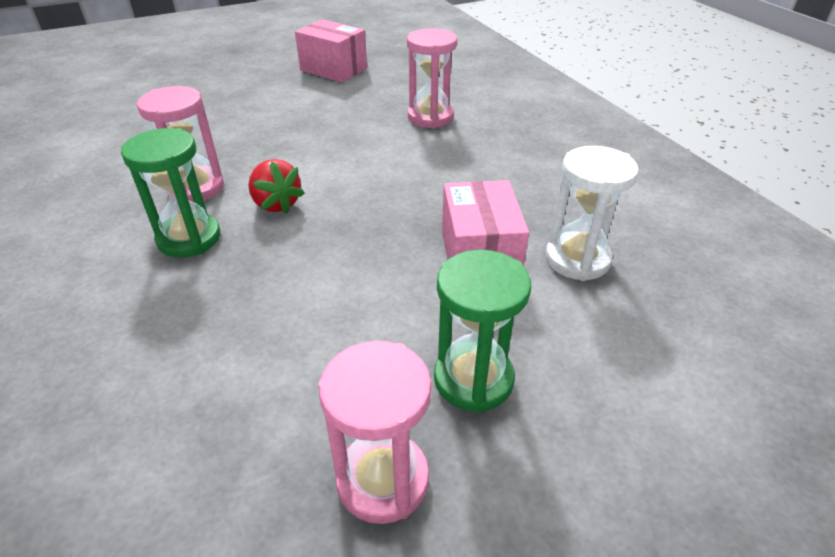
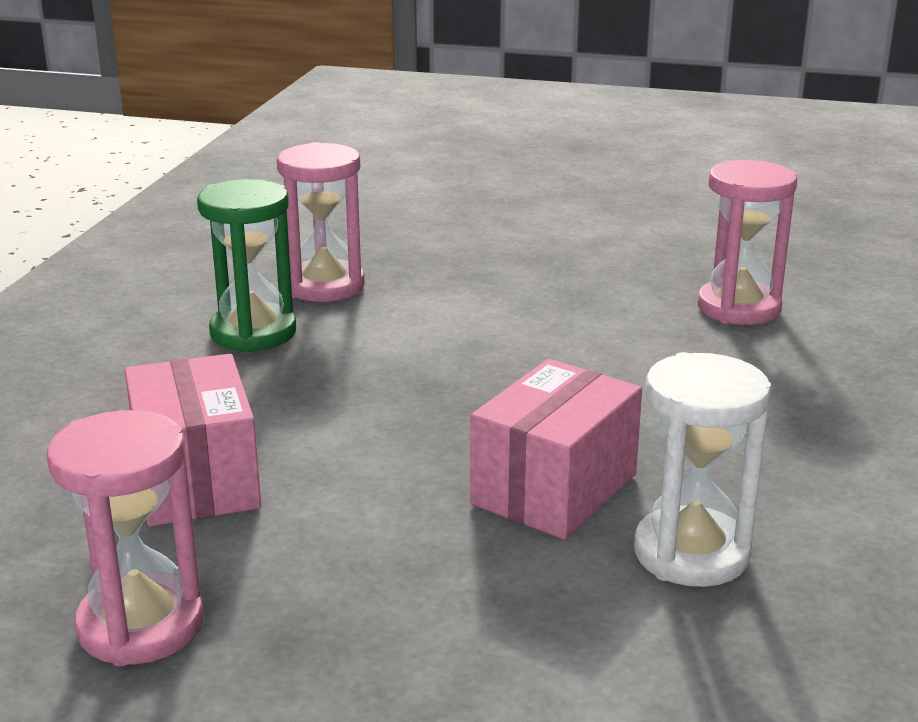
camera: 40 degrees right, 15 degrees down
(276, 204) = (388, 334): red strawberry -> none
(333, 69) = (681, 206): pink box -> pink box (196, 480)
(473, 379) = (356, 599): green hourglass -> none

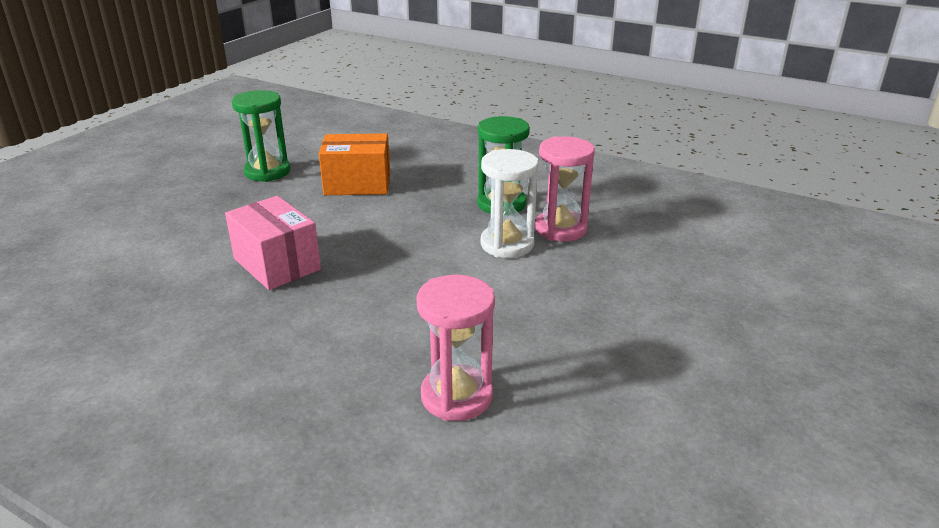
camera: 105 degrees right, 5 degrees up
(141, 625) = (267, 172): pink hourglass -> green hourglass
(196, 480) = (357, 184): pink box -> orange box
(691, 553) = (190, 290): white hourglass -> white hourglass (507, 244)

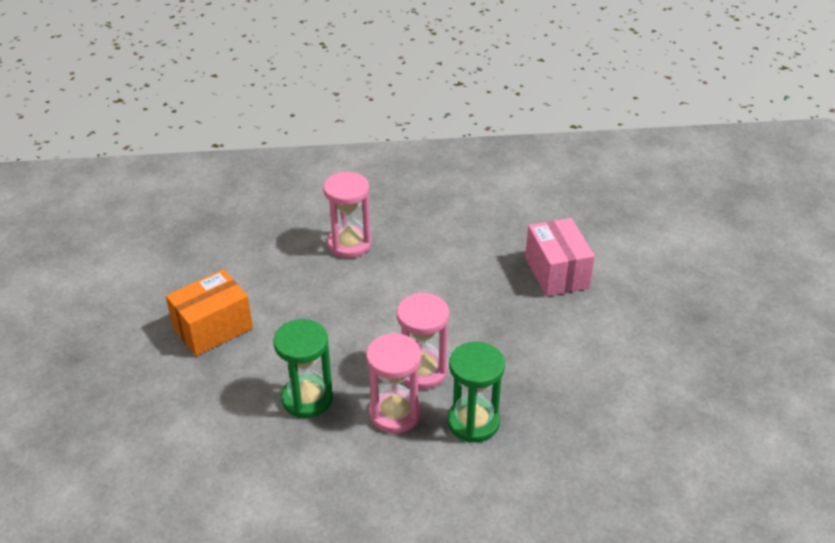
camera: 145 degrees right, 10 degrees up
(267, 172) = (721, 357): green hourglass -> green hourglass (307, 398)
(277, 264) = (556, 272): pink box -> pink box turned 60 degrees clockwise
(357, 184) = (624, 382): orange box -> orange box (213, 328)
(507, 244) = (422, 371): white hourglass -> pink hourglass

